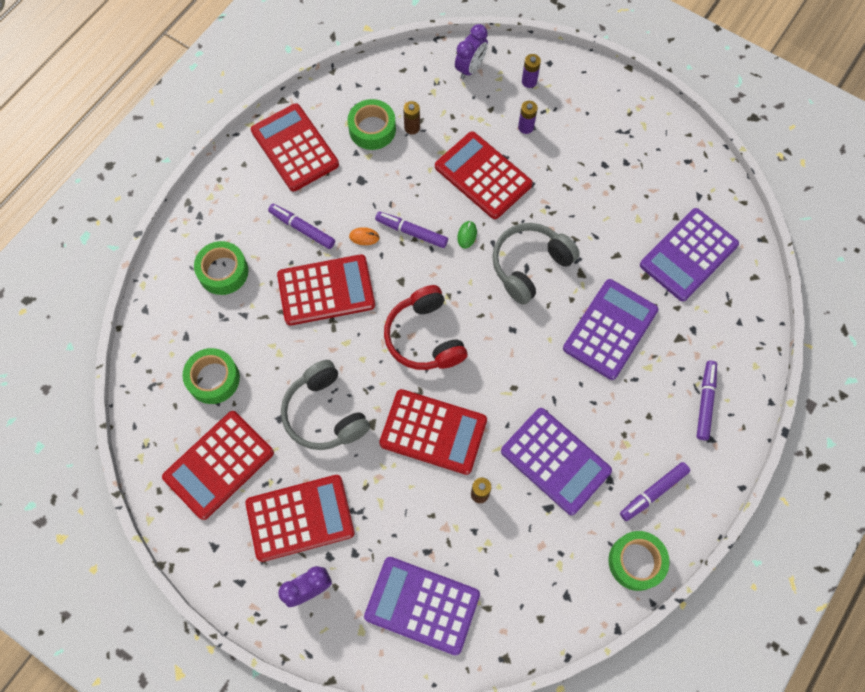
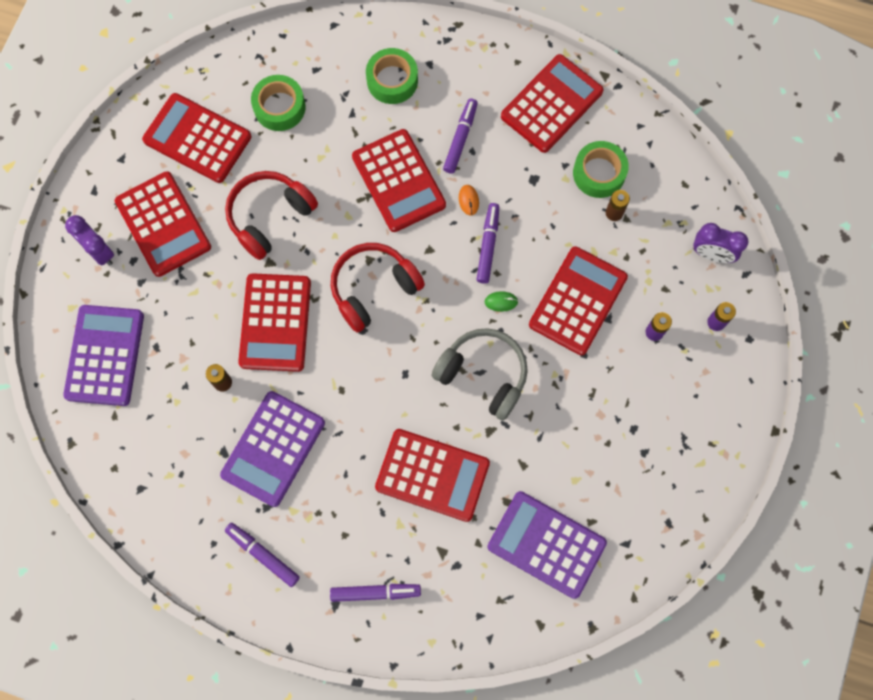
camera: 75 degrees right, 5 degrees up
(324, 413) = (269, 217): grey headphones -> red headphones
(610, 329) = (432, 475): purple calculator -> red calculator
(636, 562) = (188, 550): green tape -> none

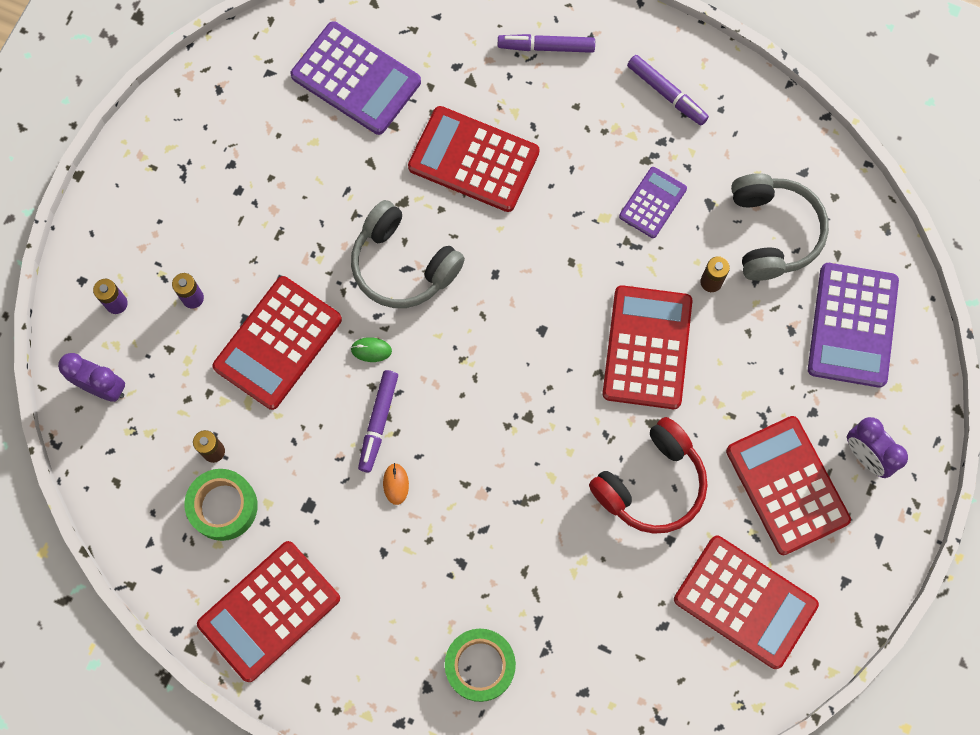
camera: 175 degrees left, 0 degrees up
(169, 430) = (772, 232): none -> grey headphones
(273, 449) = (652, 202): purple calculator -> purple calculator, size x0.56
(279, 107) = (635, 639): green tape -> none
(373, 289) = (525, 379): red headphones -> none
(399, 181) = (483, 518): red calculator -> none
(460, 139) = (397, 570): purple marker -> none

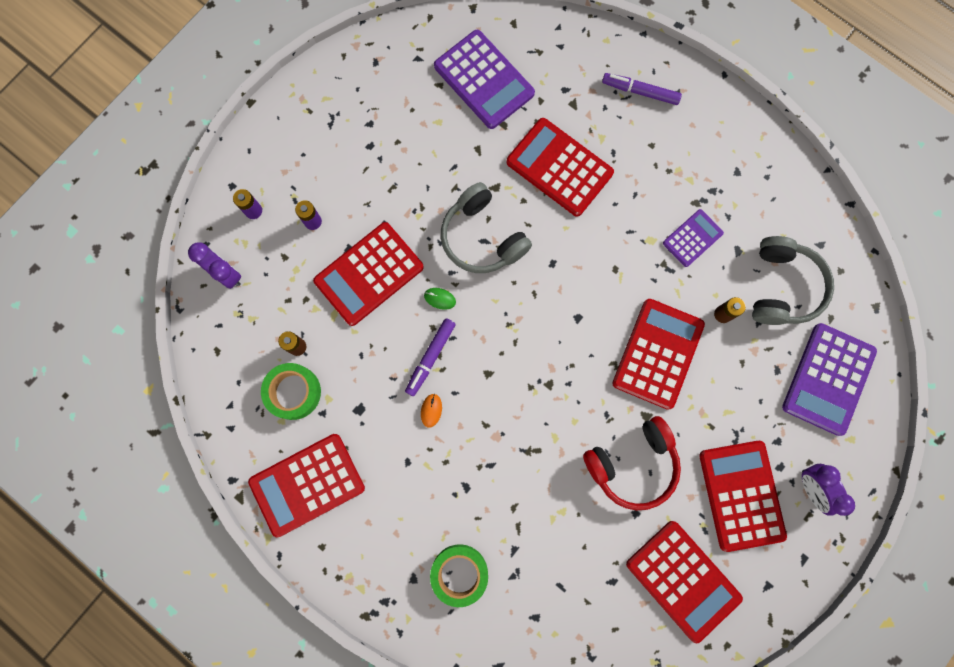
camera: 15 degrees right, 5 degrees up
(666, 93) = (726, 152): purple marker -> none

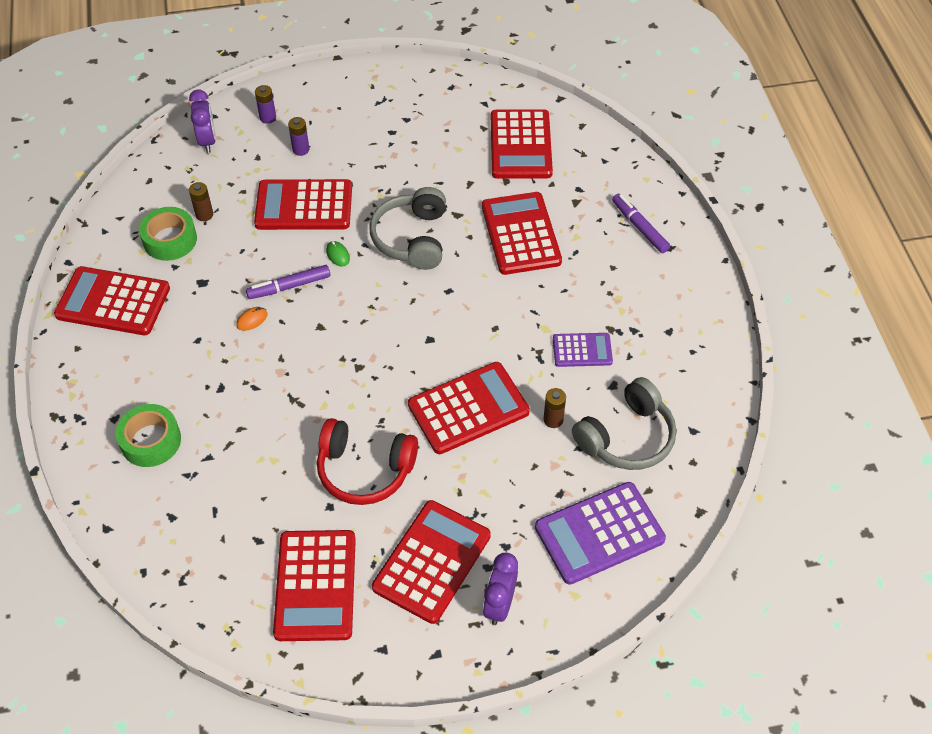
camera: 40 degrees right, 25 degrees down
(484, 80) = (521, 145): purple calculator -> red calculator

